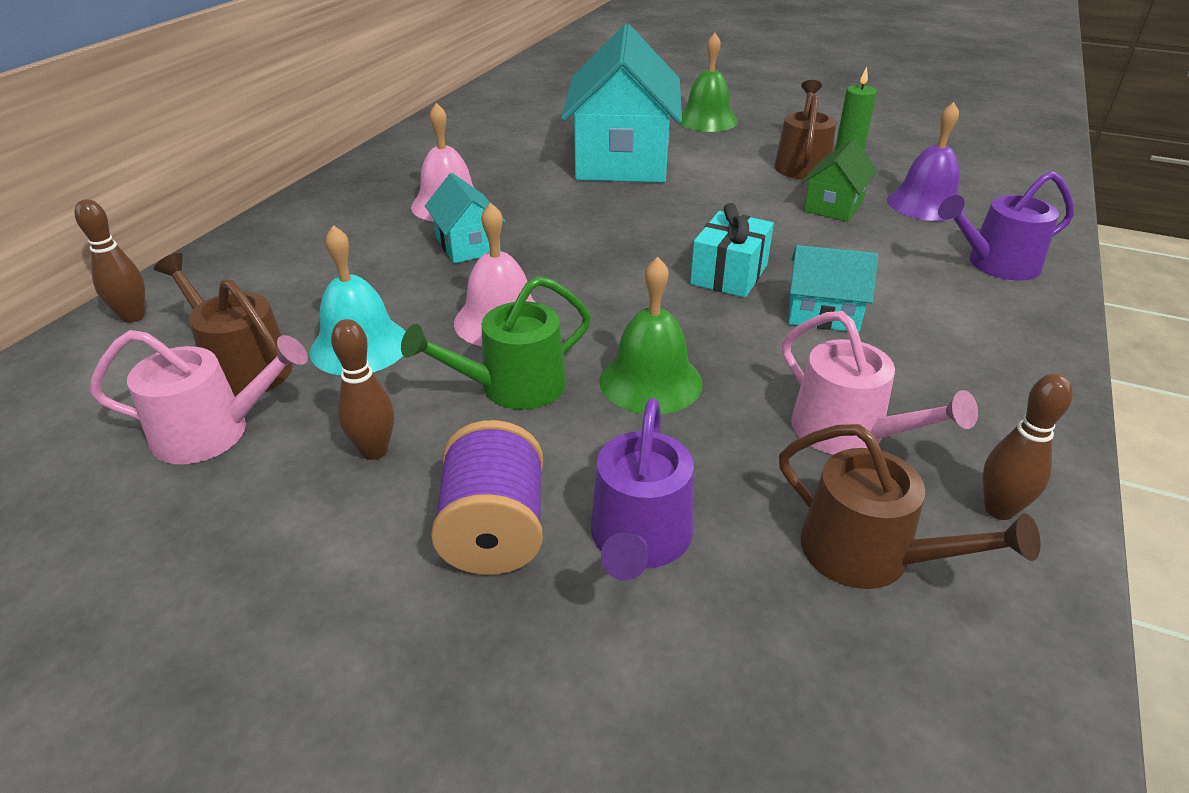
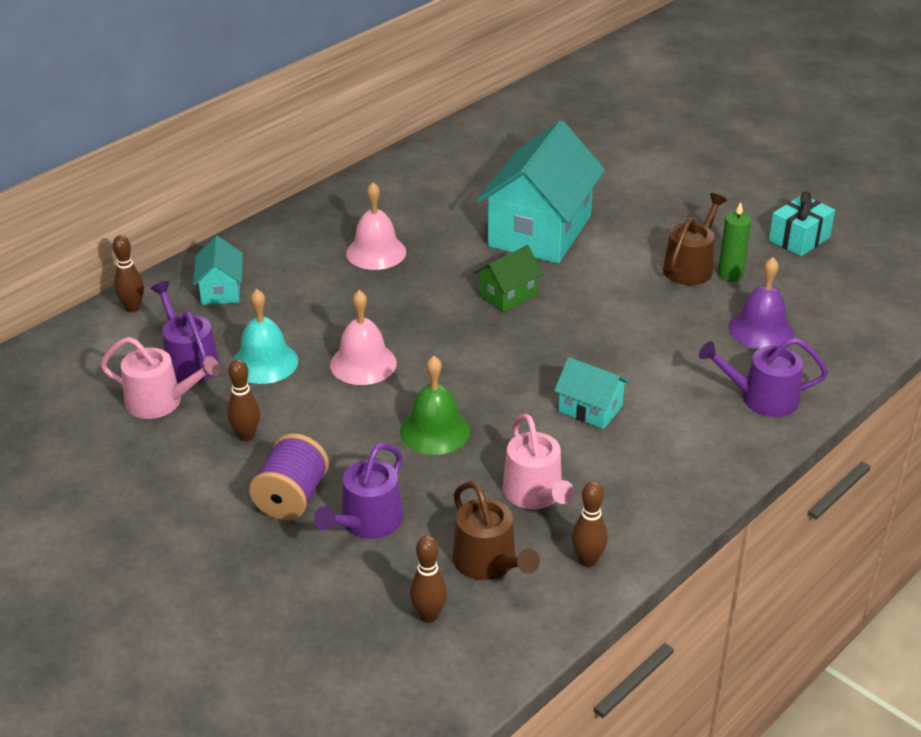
camera: 20 degrees right, 0 degrees up
(242, 367) = (189, 361): brown watering can -> purple watering can
(467, 245) = (372, 294): turquoise house -> turquoise house (221, 290)
(513, 387) = (346, 414): green watering can -> none
(707, 120) = (646, 198): green bell -> none
(729, 274) = (546, 362): turquoise gift -> turquoise gift (799, 239)
(833, 206) = (680, 316): green house -> green house (507, 295)
(850, 683) = (428, 615): none -> brown bowling pin

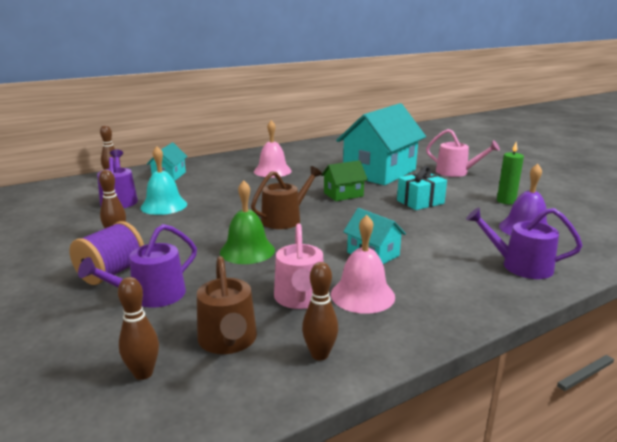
camera: 15 degrees right, 15 degrees down
(160, 402) = (82, 215): pink watering can -> pink watering can (456, 172)
(363, 363) = (225, 213): pink bell -> pink bell (362, 295)
(690, 267) = (477, 195): brown watering can -> brown watering can (285, 219)
(799, 239) = (561, 191): turquoise gift -> turquoise gift (420, 202)

